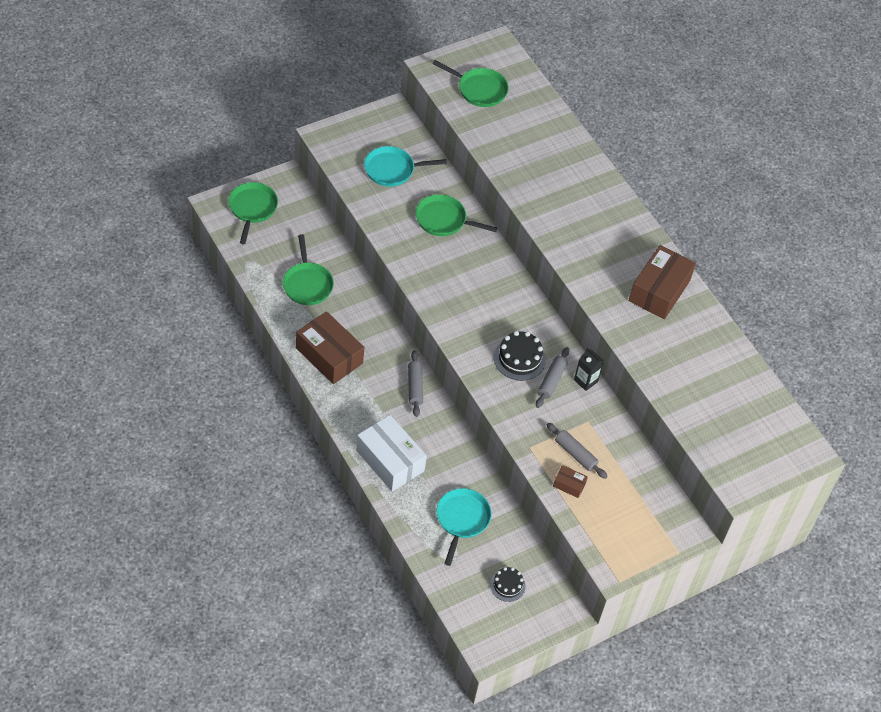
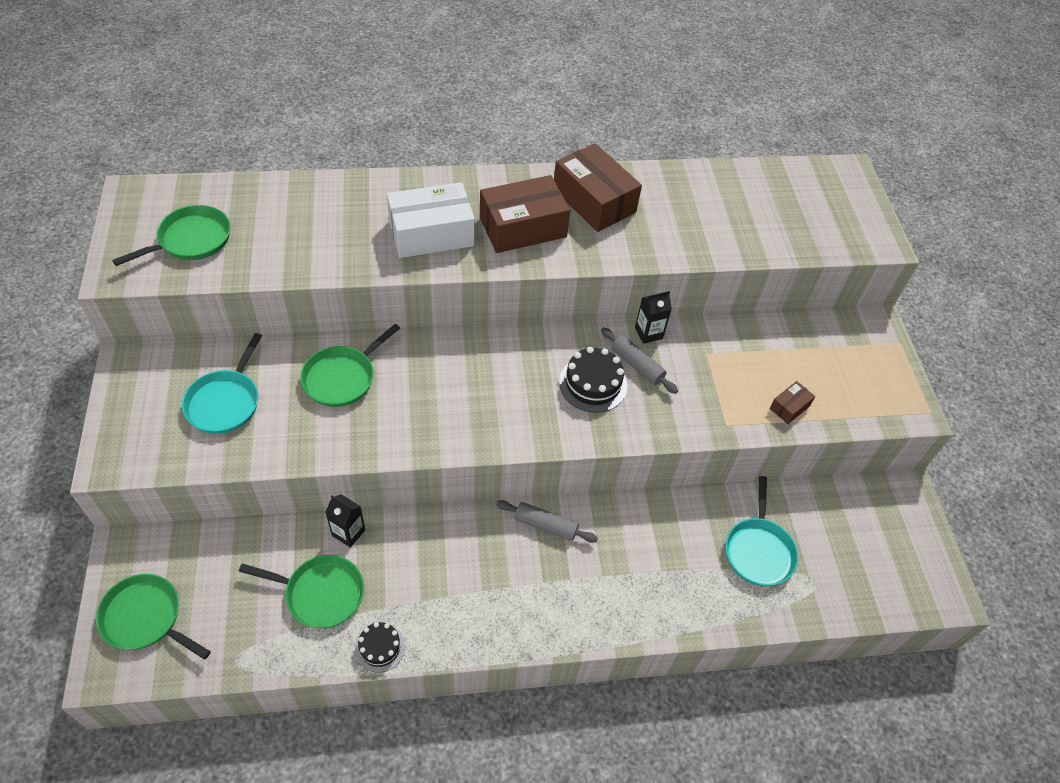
camera: 65 degrees left, 0 degrees up
(329, 355) = (453, 611): brown box -> brown box (523, 227)
(354, 282) = (348, 532): none -> black carton
(390, 460) = (648, 600): white box -> white box (431, 233)
(462, 520) = (758, 550): turquoise pan -> turquoise pan turned 120 degrees counterclockwise
(507, 585) = (861, 538): black cake -> black cake (380, 647)
(575, 454) = (748, 384): grey rolling pin -> none

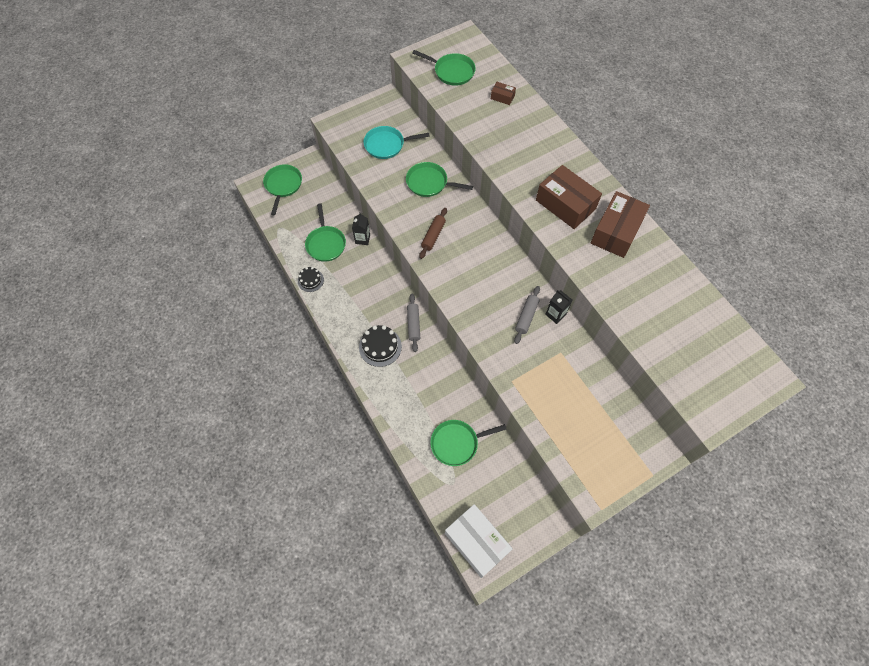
camera: 70 degrees right, 10 degrees up
(431, 233) = (528, 164): white box -> white box (476, 542)
(442, 414) = (433, 236): none -> brown rolling pin
(593, 384) = (498, 299): black cake -> black cake (380, 347)
(758, 550) = (457, 443): turquoise pan -> green pan
(789, 407) = (548, 415): brown box -> brown box (502, 97)

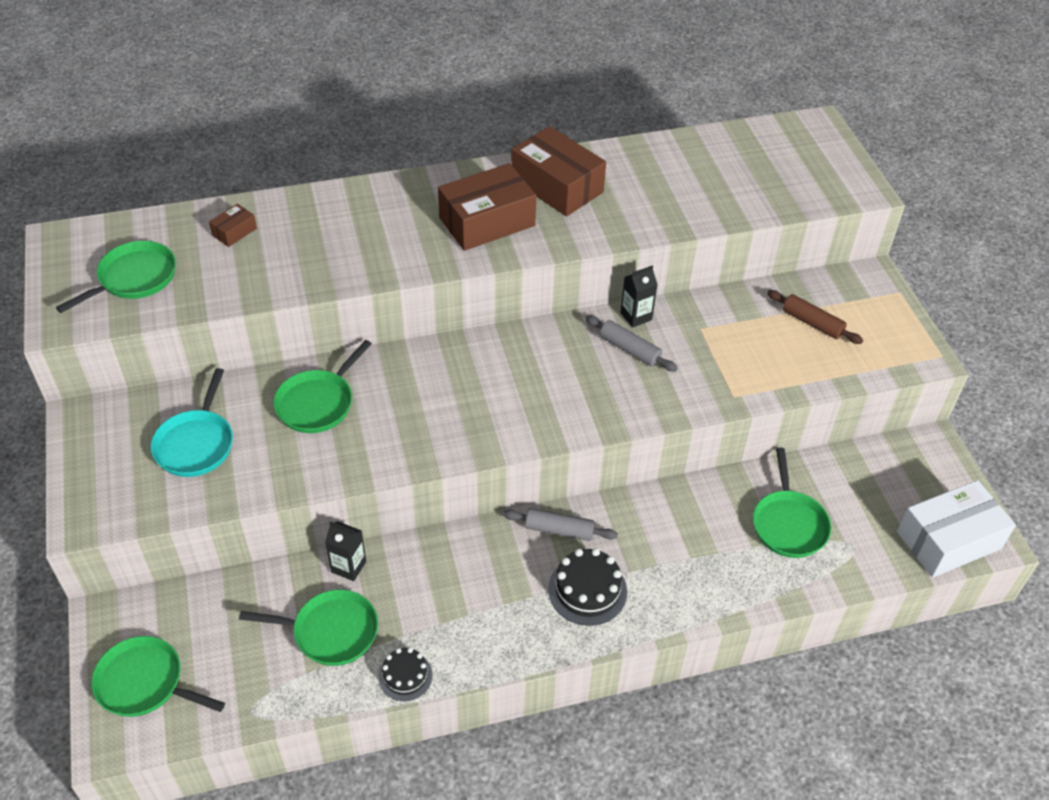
camera: 75 degrees left, 15 degrees down
(433, 236) = (432, 425): brown rolling pin -> brown rolling pin (812, 323)

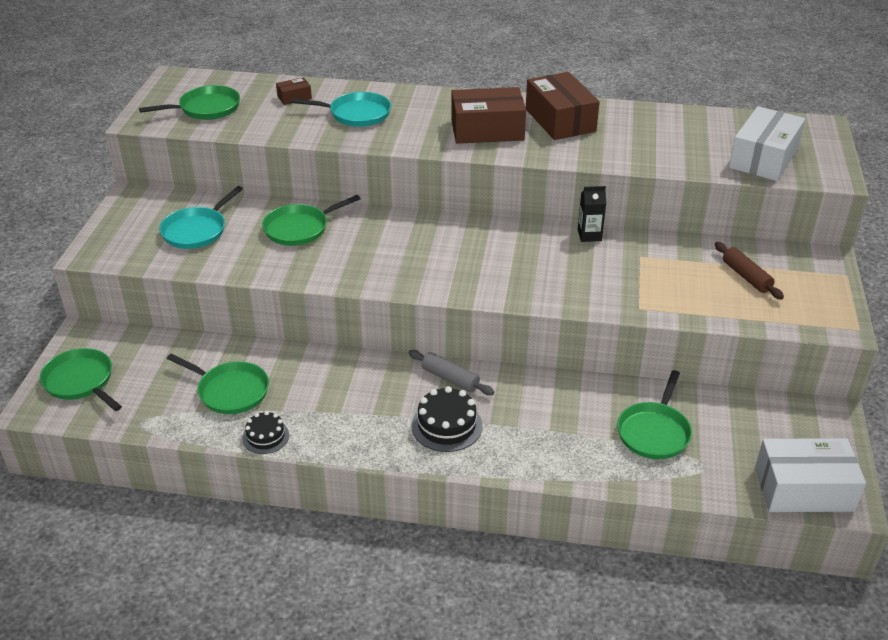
camera: 25 degrees right, 10 degrees down
(325, 238) = (356, 114): none -> turquoise pan
(348, 566) = (271, 354): black carton -> none
(629, 349) = (569, 255): grey rolling pin -> none
(786, 184) = (763, 158): none -> white box

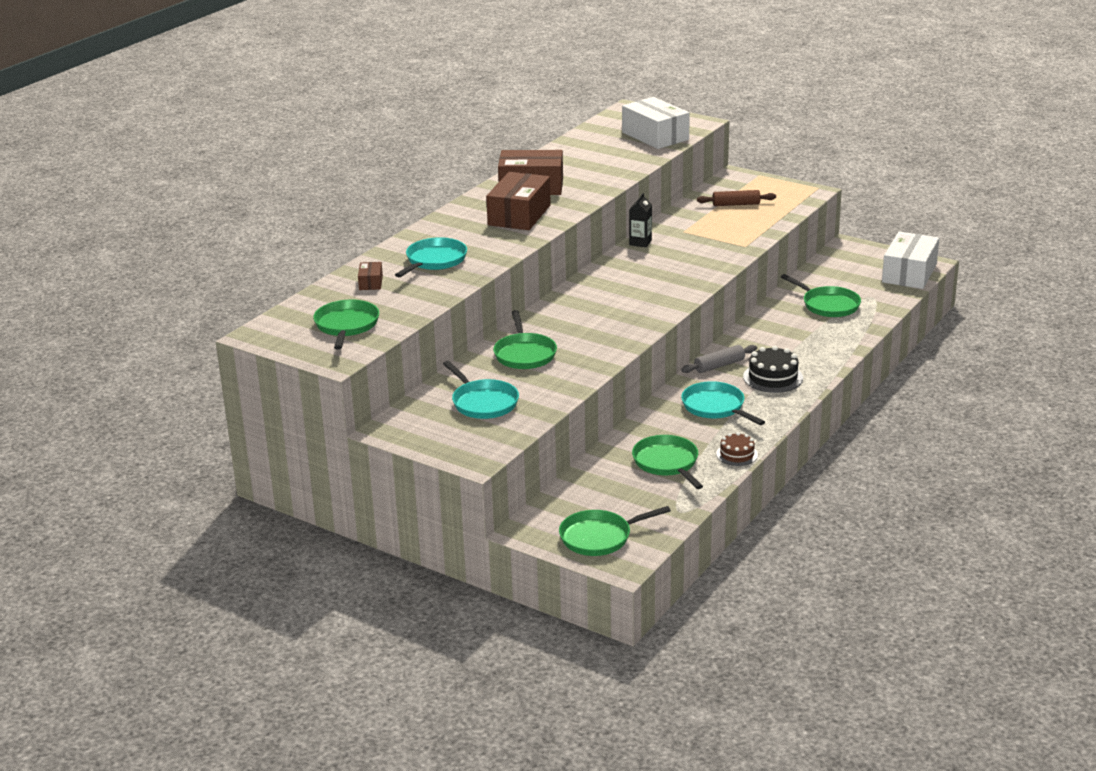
camera: 65 degrees left, 10 degrees down
(230, 391) = (667, 463): green pan -> green pan turned 75 degrees counterclockwise
(265, 436) = (737, 454): black cake -> brown cake
(358, 397) = (715, 407): none -> turquoise pan

